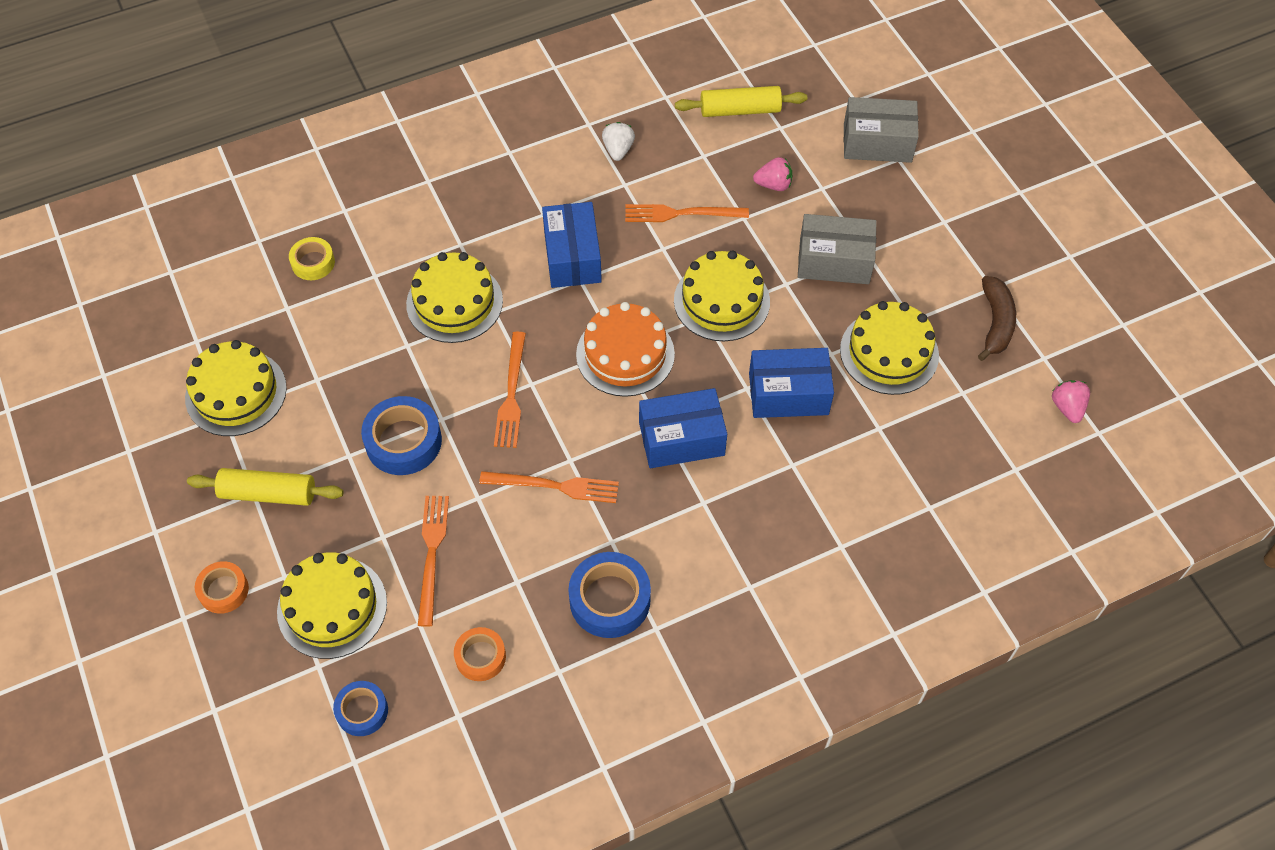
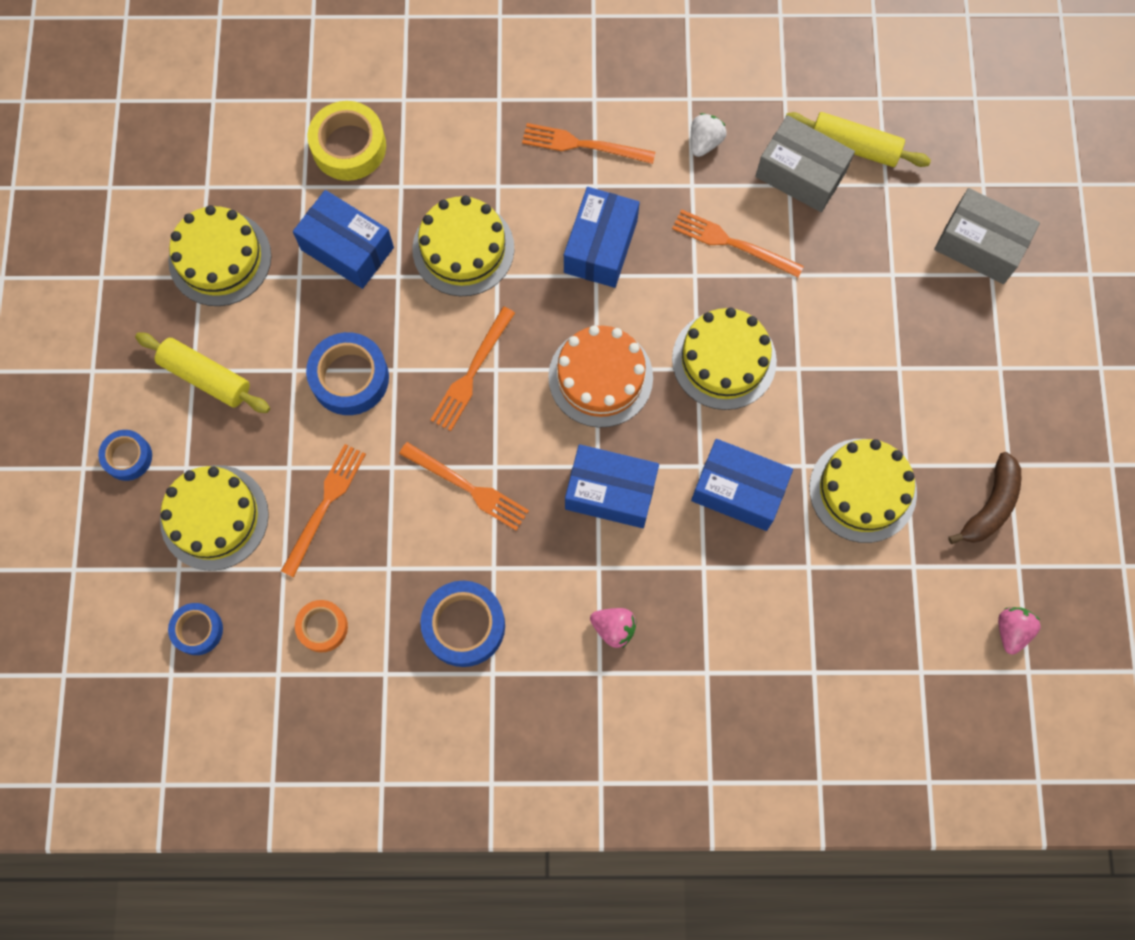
camera: 25 degrees right, 15 degrees up
(223, 590) = (128, 457): orange tape -> blue tape
(313, 263) = (349, 146): yellow tape -> yellow tape, size x1.64
(350, 341) = (347, 249): none -> blue box
(517, 188) = (583, 145): none -> orange fork
(773, 185) = (844, 249): pink strawberry -> pink strawberry (613, 628)
(834, 261) = (861, 364): grey box -> grey box (800, 174)

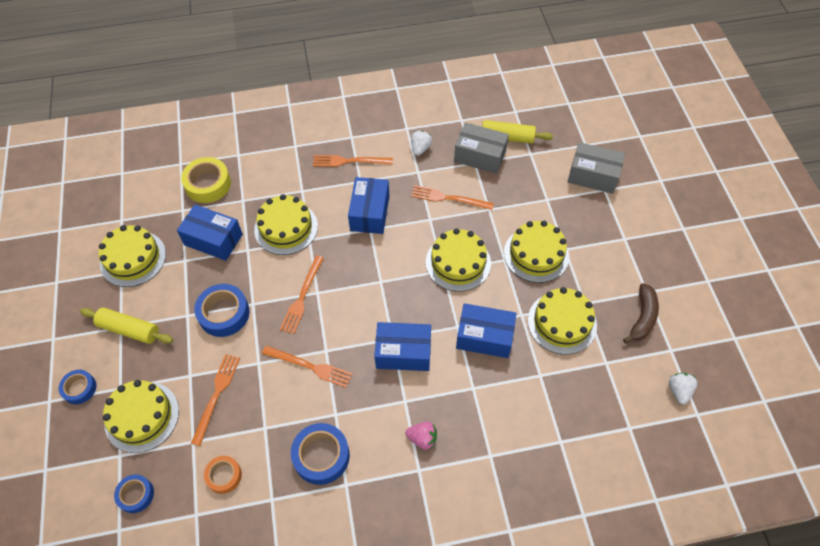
camera: 10 degrees left, 15 degrees down
(600, 377) = (384, 285): orange cake -> none
(851, 368) = (536, 254): none -> yellow cake
(1011, 631) = (679, 390): pink strawberry -> white strawberry

